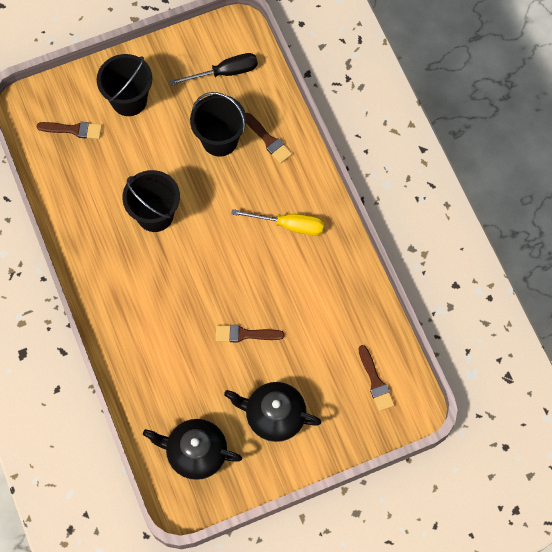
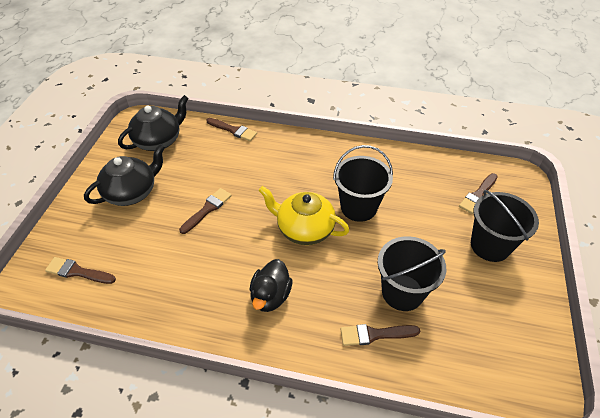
camera: 125 degrees right, 20 degrees down
(130, 392) = (233, 130): none -> brown brush
(210, 242) = (304, 229): none -> yellow teapot
(225, 72) = (483, 343): black screwdriver -> none
(289, 225) = (270, 296): yellow screwdriver -> black duck

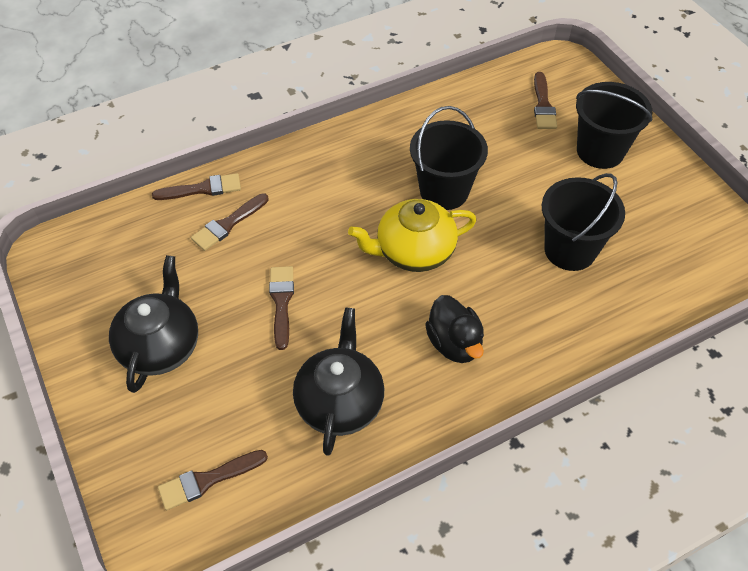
camera: 40 degrees left, 5 degrees up
(159, 141) = (116, 261): black teapot -> black teapot (340, 402)
(375, 334) = (585, 307): brown brush -> brown brush (228, 224)

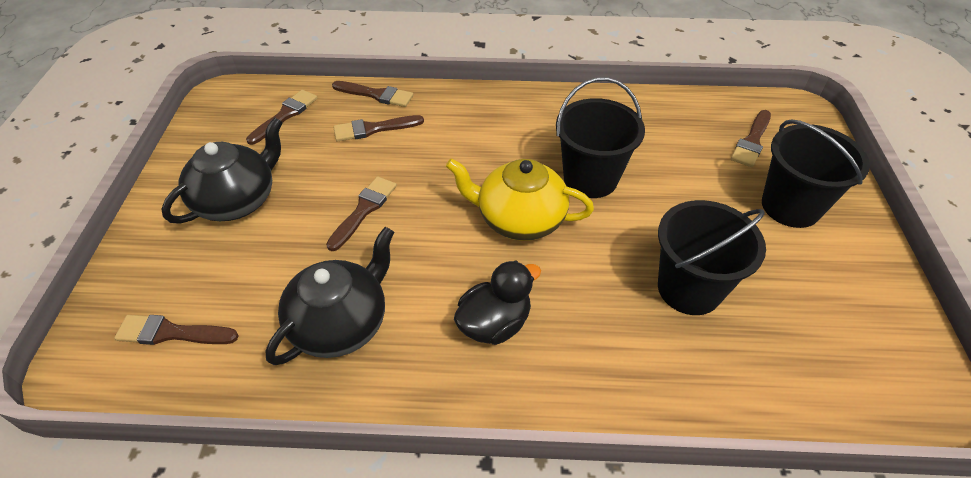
camera: 30 degrees right, 5 degrees down
(131, 246) = (285, 115): none -> brown brush
(454, 343) = (494, 324): black duck -> black duck turned 135 degrees counterclockwise

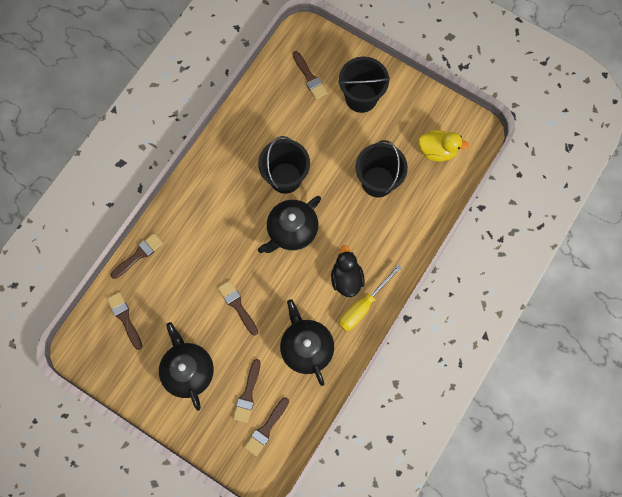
camera: 60 degrees left, 25 degrees up
(373, 129) = (172, 271): brown brush -> brown brush (248, 394)
(461, 372) = (363, 306): none -> yellow screwdriver
(519, 219) = (291, 231): yellow teapot -> black teapot
(827, 350) = (437, 151): none -> yellow duck

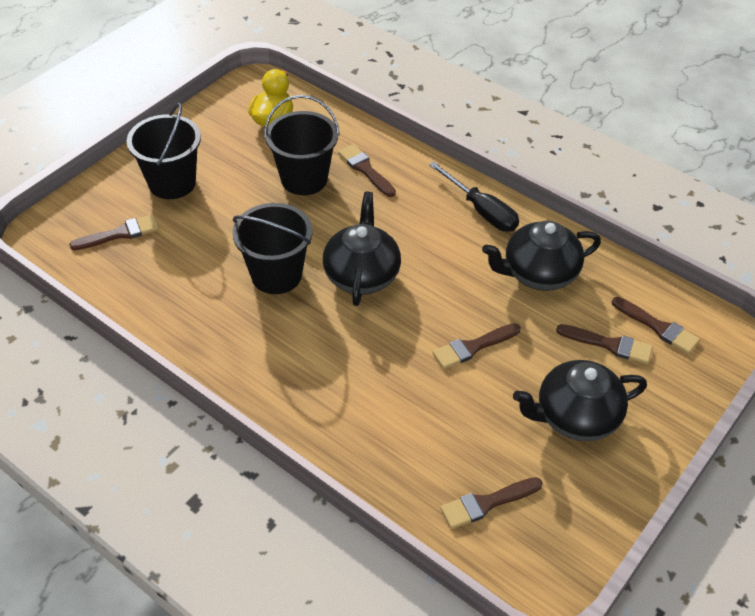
camera: 85 degrees left, 25 degrees down
(139, 255) = (375, 476): brown brush -> brown brush (365, 169)
(291, 231) = (362, 275): black teapot -> black teapot turned 135 degrees counterclockwise
(346, 278) = (441, 223): black duck -> none
(363, 306) = (481, 211): yellow screwdriver -> black screwdriver

